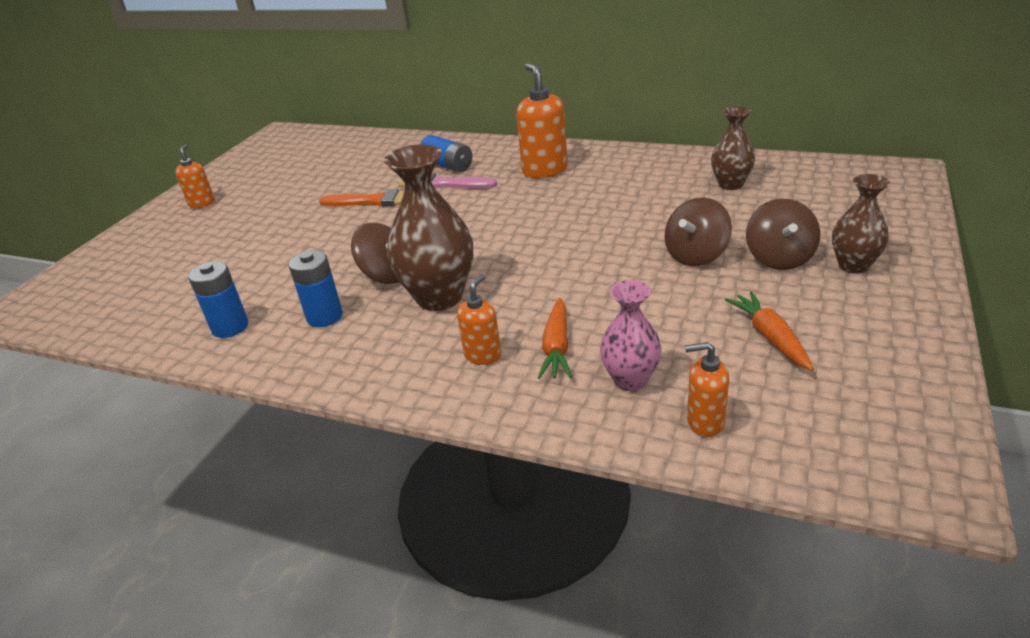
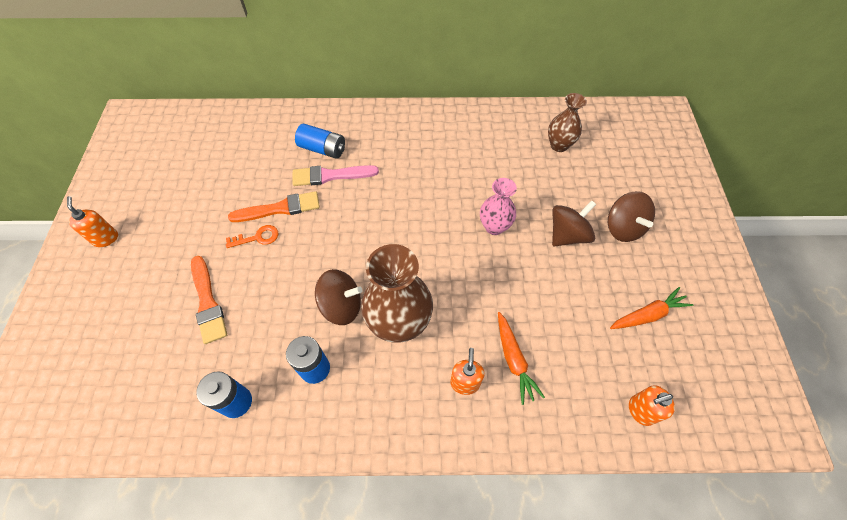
camera: 25 degrees left, 25 degrees up
(257, 255) = (208, 302): none -> orange brush
(338, 218) = (257, 237): none -> orange key
(544, 171) = (410, 146): orange soap dispenser -> none
(630, 380) = (578, 382): pink vase -> pink vase (494, 227)
(696, 255) = (567, 235): brown spinning top -> brown spinning top turned 150 degrees counterclockwise
(770, 337) = (648, 314): orange carrot -> orange carrot turned 105 degrees clockwise
(853, 266) = (671, 227): brown vase -> none

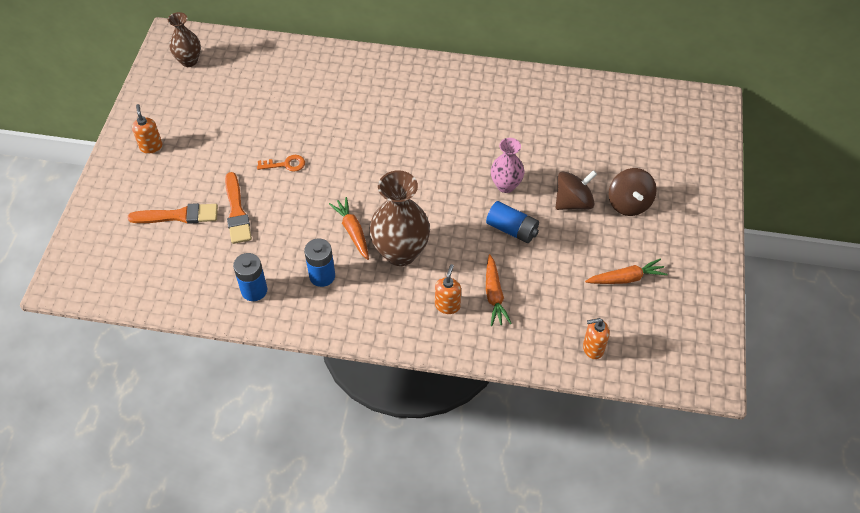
camera: 10 degrees right, 5 degrees down
(280, 208) = (309, 142): orange brush -> orange brush (178, 215)
(322, 149) = (356, 92): blue battery -> blue battery (512, 229)
(331, 176) = (360, 118): pink brush -> none
(341, 306) = (352, 231): brown spinning top -> orange carrot
(559, 145) = (590, 119): brown vase -> brown vase (189, 61)

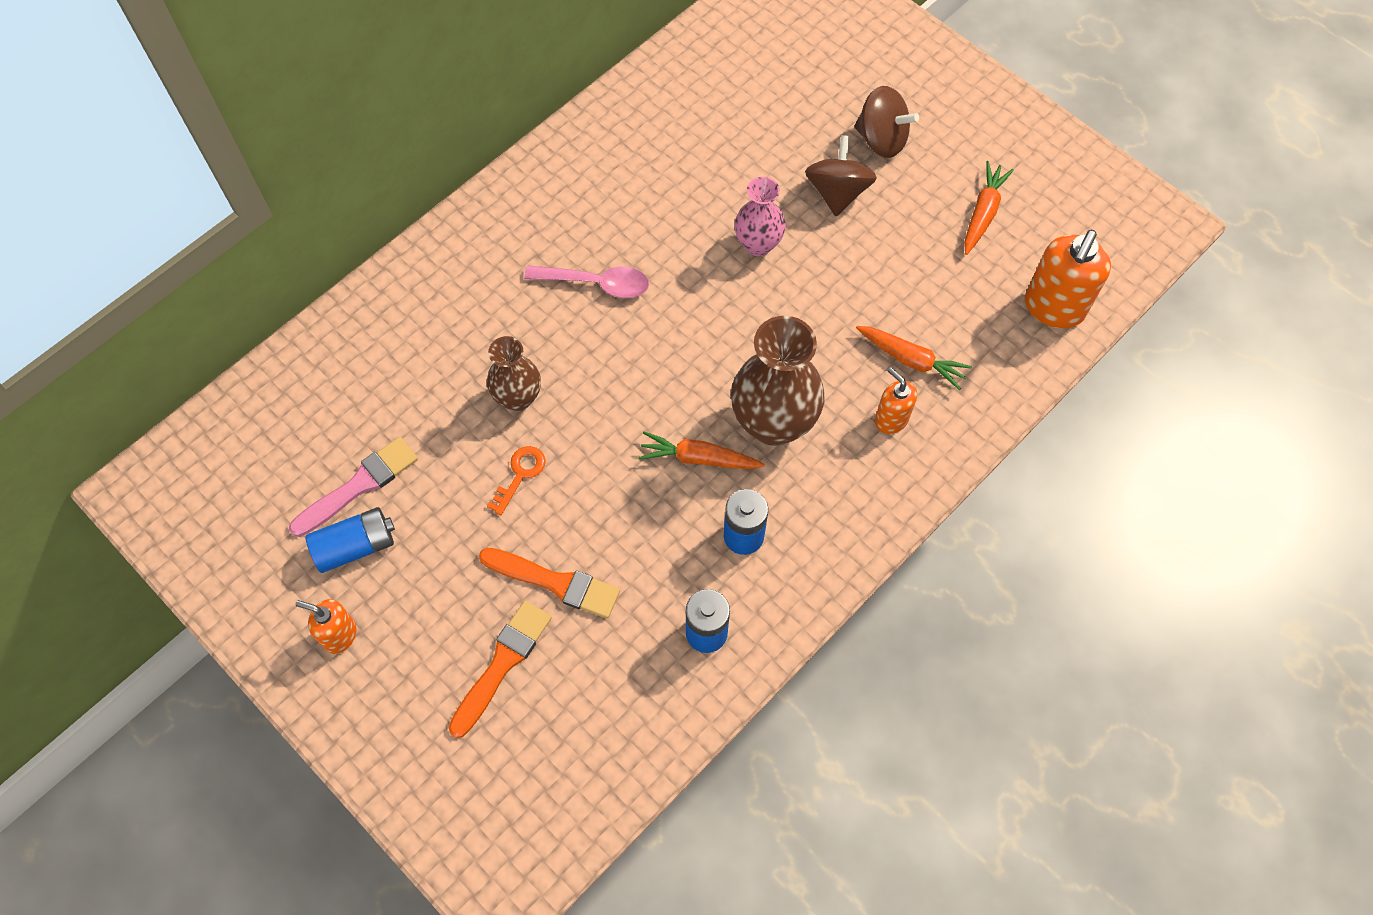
camera: 55 degrees left, 10 degrees up
(189, 61) = (211, 494): brown vase -> brown vase (518, 397)
(233, 108) = (359, 485): none -> pink brush
(420, 132) = (596, 283): none -> pink spoon
(512, 229) = (829, 280): blue battery -> blue battery (355, 546)
(593, 348) = (1053, 308): orange soap dispenser -> orange soap dispenser, size x1.72

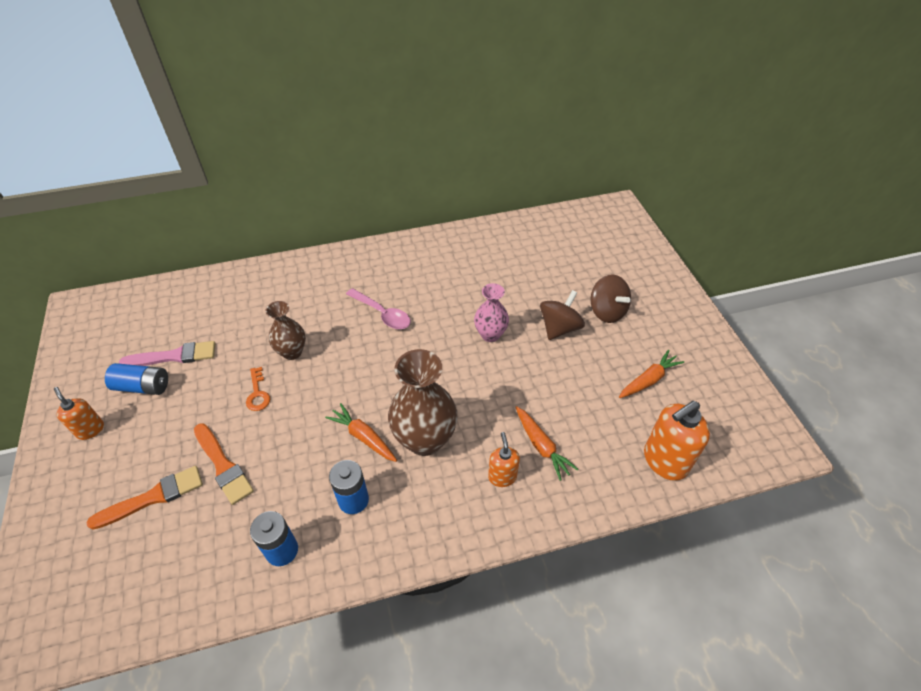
camera: 30 degrees right, 15 degrees down
(520, 474) = (258, 393): orange key -> orange key turned 105 degrees clockwise

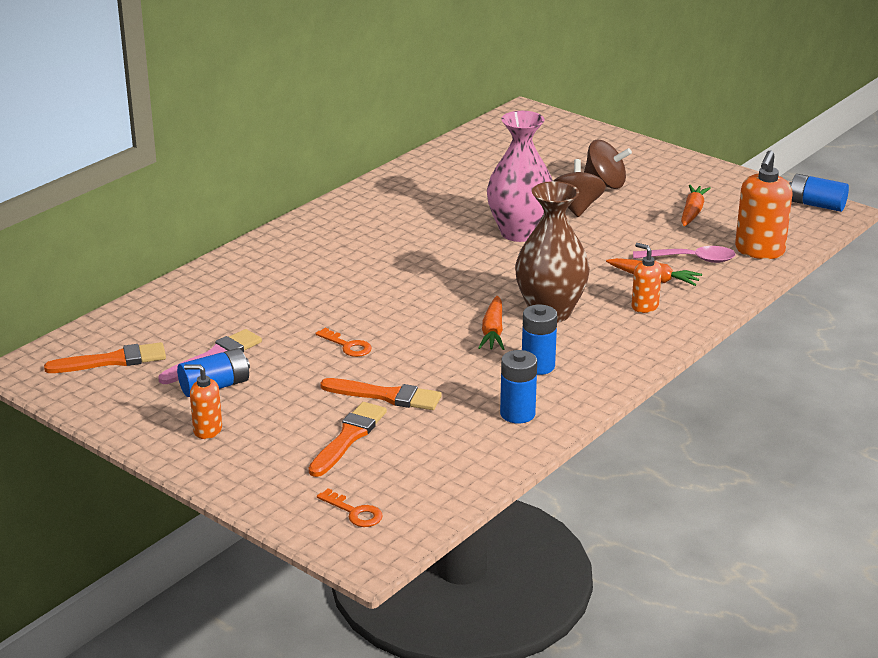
camera: 35 degrees left, 20 degrees down
(65, 590) = (354, 512): none -> orange key
(122, 326) = (112, 360): none -> orange brush
(292, 352) = (339, 310): brown vase -> none
(363, 437) = (493, 331): orange carrot -> orange carrot turned 90 degrees counterclockwise
(382, 314) = (394, 255): pink spoon -> pink spoon (691, 259)
(490, 334) = (519, 233): pink vase -> pink vase, size x1.69
(771, 428) = (816, 205): none -> blue battery

